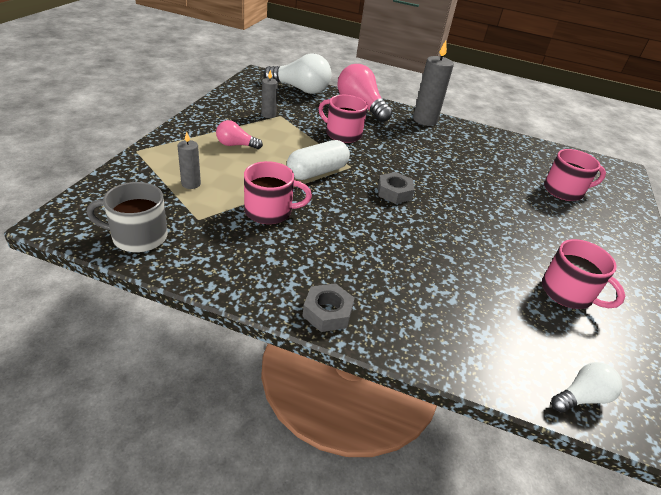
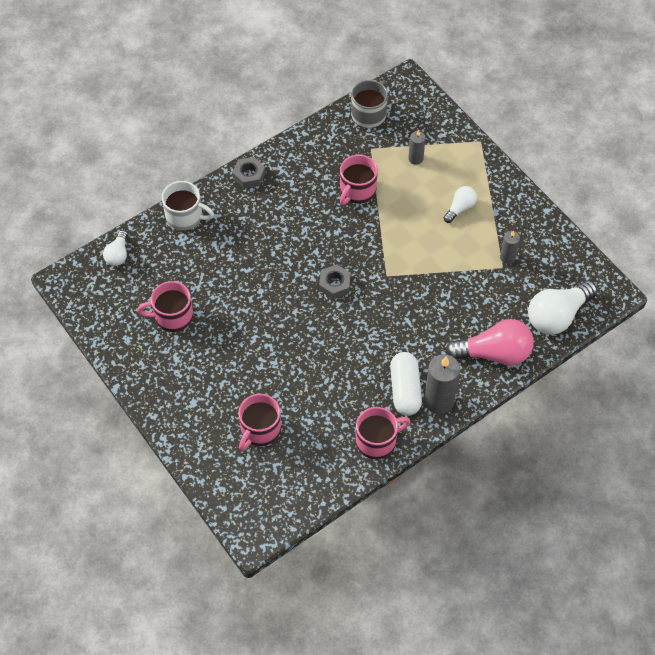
camera: 130 degrees right, 20 degrees up
(236, 145) = (460, 208): pink light bulb -> white light bulb
(317, 172) = (391, 246): white capsule -> white capsule (405, 389)
(342, 134) = (444, 301): pink mug -> pink mug (377, 441)
(451, 350) = (185, 216): none -> white mug

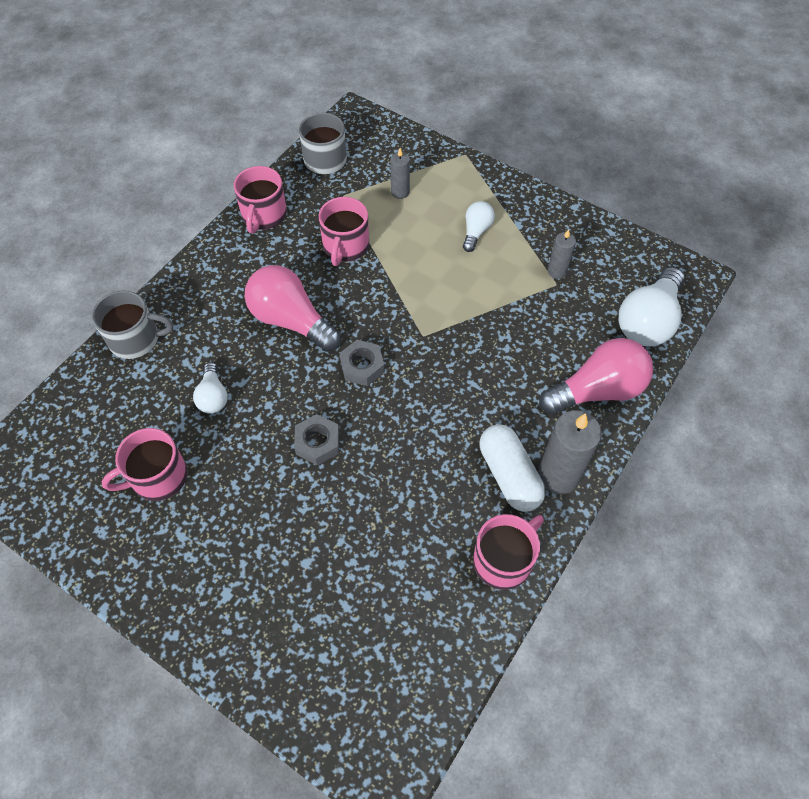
camera: 20 degrees left, 0 degrees up
(118, 254) = (56, 416): white light bulb -> white light bulb (213, 396)
(185, 216) = (136, 339): white mug -> grey mug
(249, 175) = (204, 266): grey nut -> grey nut (317, 443)
(260, 429) = (336, 601): pink mug -> pink mug (264, 215)
(297, 235) = (291, 320): none -> pink light bulb

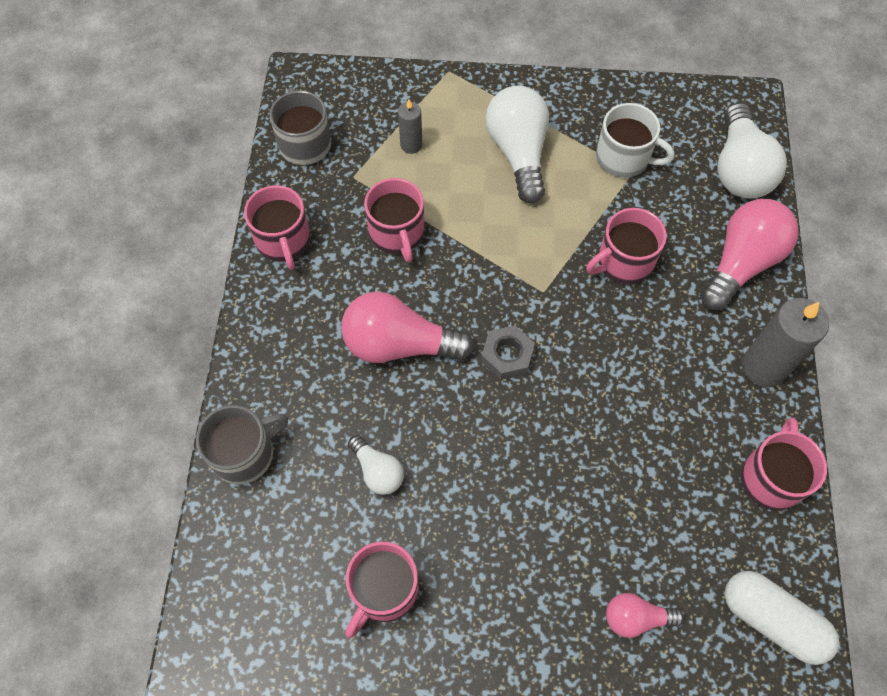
camera: 30 degrees left, 5 degrees up
(317, 443) = (520, 461): grey nut -> none
(320, 599) = (636, 618): none -> pink light bulb
(476, 232) = (518, 153): white light bulb -> white light bulb, size x1.87
(501, 344) = (623, 262): none -> pink mug
(509, 475) = (720, 391): white capsule -> white capsule (772, 620)
(557, 271) = (624, 158): grey candle -> white mug

